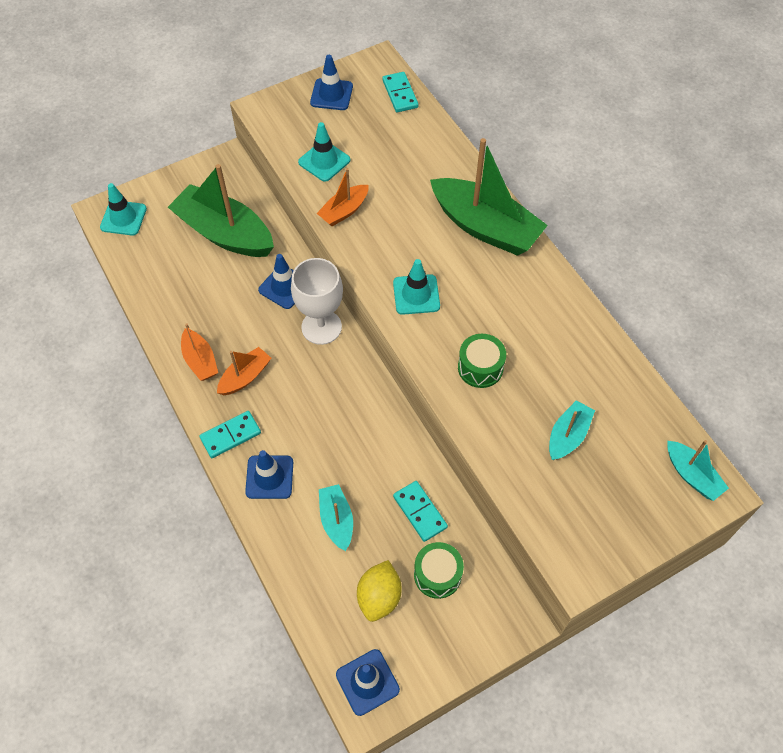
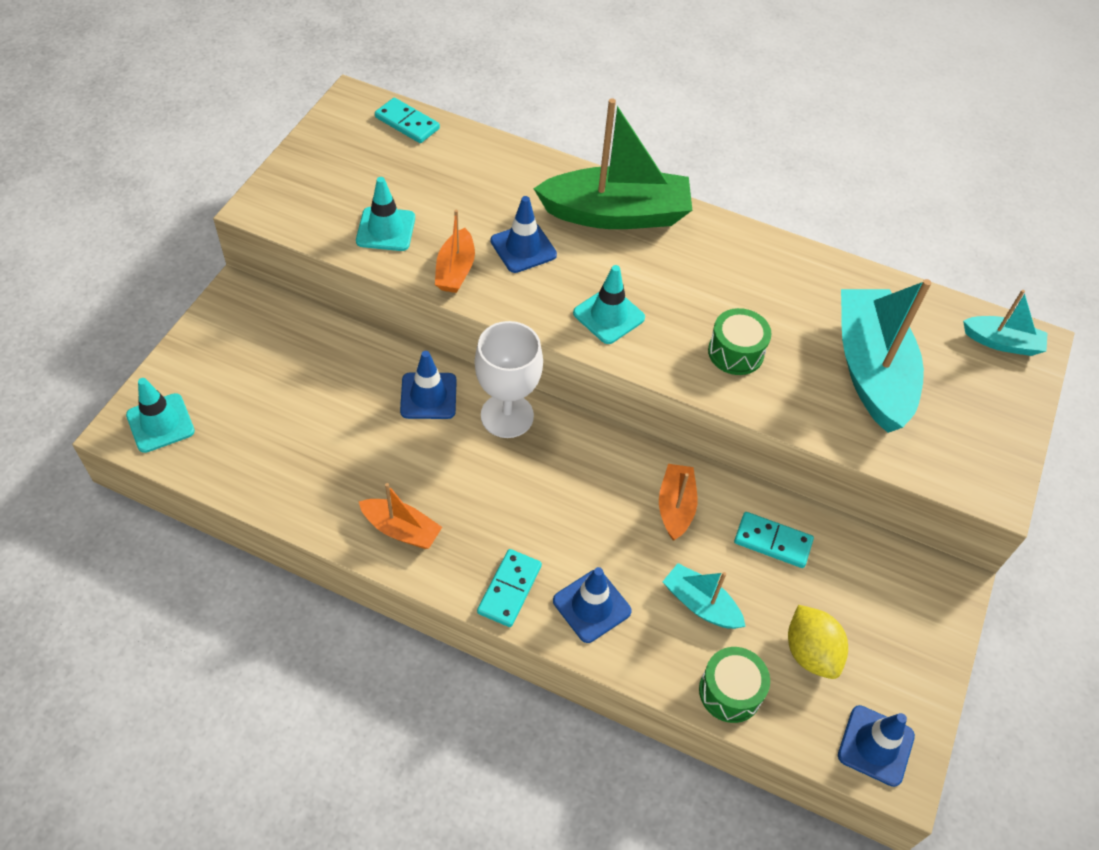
camera: 40 degrees left, 5 degrees down
(225, 233) = (306, 375): green boat -> none
(245, 377) = (469, 516): orange boat -> orange boat (675, 507)
(331, 94) = (330, 156): blue traffic cone -> blue traffic cone (523, 248)
(437, 575) = (843, 592): green drum -> green drum (730, 692)
(568, 436) = (871, 370): turquoise boat -> turquoise boat, size x2.00

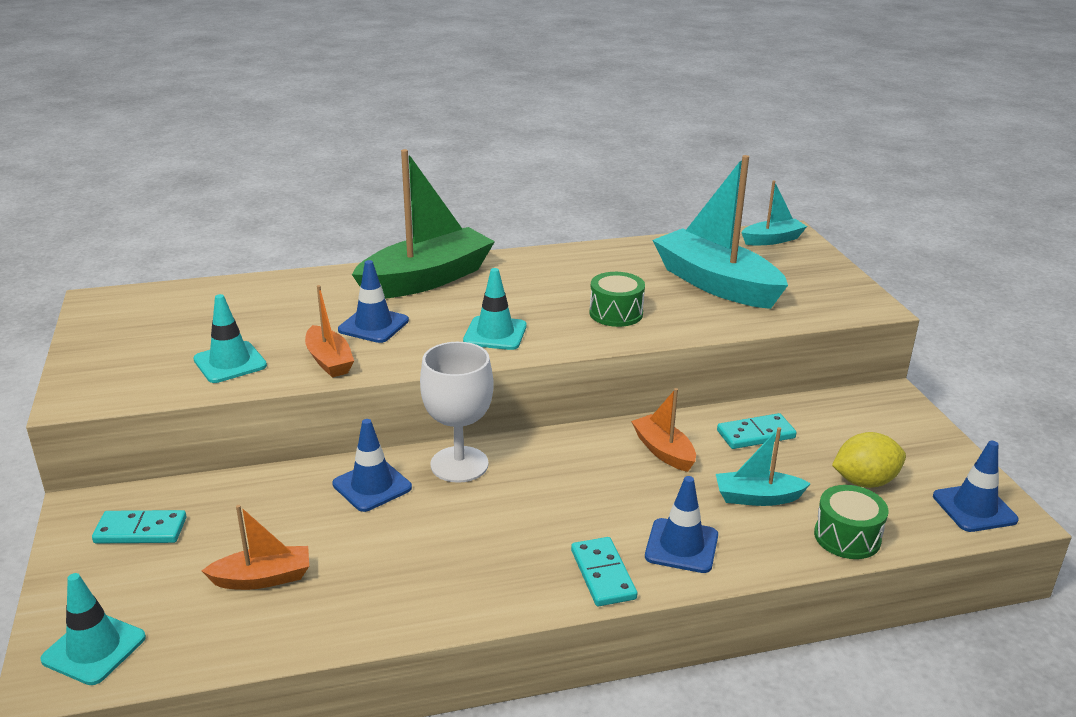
camera: 35 degrees left, 25 degrees down
(401, 530) = (456, 589): orange boat -> orange boat (263, 578)
(407, 123) = (172, 295): turquoise domino -> turquoise domino (141, 530)
(810, 652) = (864, 481): yellow lemon -> yellow lemon turned 45 degrees counterclockwise

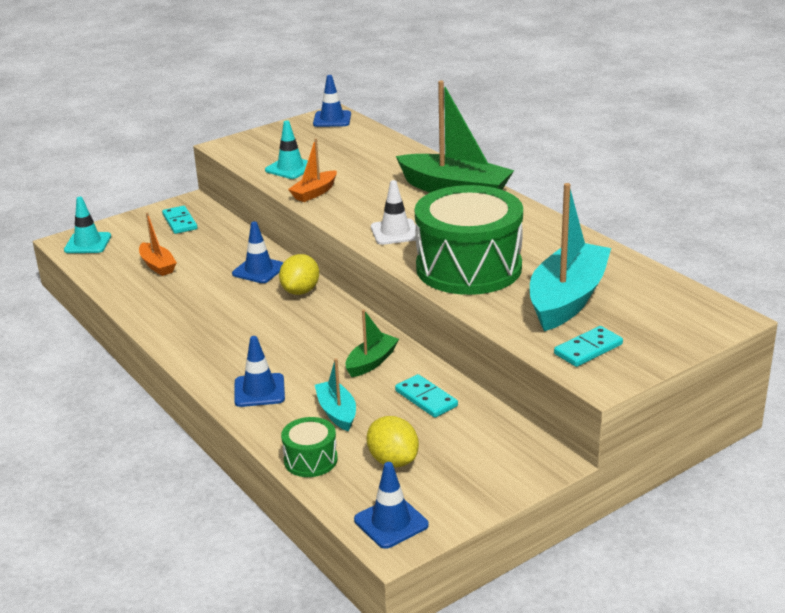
camera: 70 degrees right, 0 degrees up
(373, 325) = (371, 192): blue traffic cone -> blue traffic cone (332, 119)
(459, 464) = (300, 291): white goblet -> yellow lemon
(495, 334) = (395, 232): turquoise traffic cone -> white traffic cone
(602, 574) = (213, 367): turquoise domino -> turquoise domino (588, 349)
(616, 313) = (468, 268): green drum -> green drum, size x2.27
(663, 451) = (371, 362): orange boat -> green boat
(772, 240) = (699, 311): turquoise boat -> none

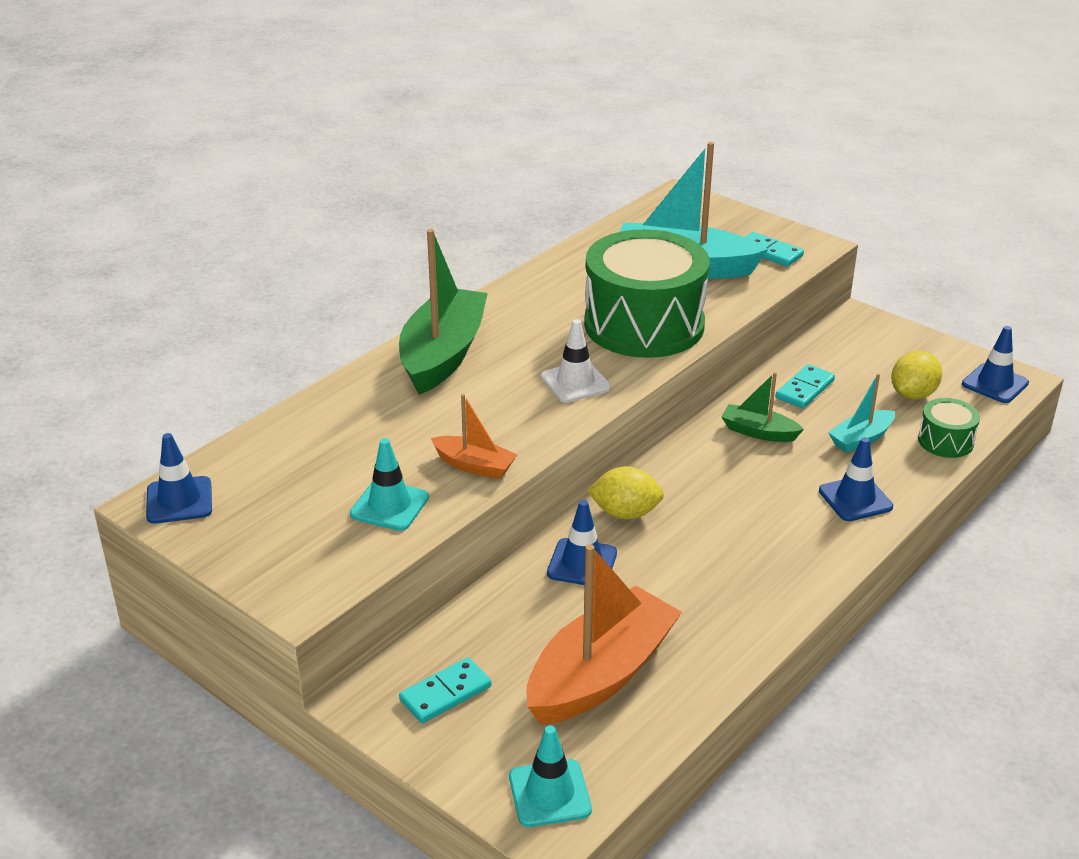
camera: 105 degrees left, 5 degrees up
(157, 266) = (601, 675): orange boat -> orange boat, size x2.00

